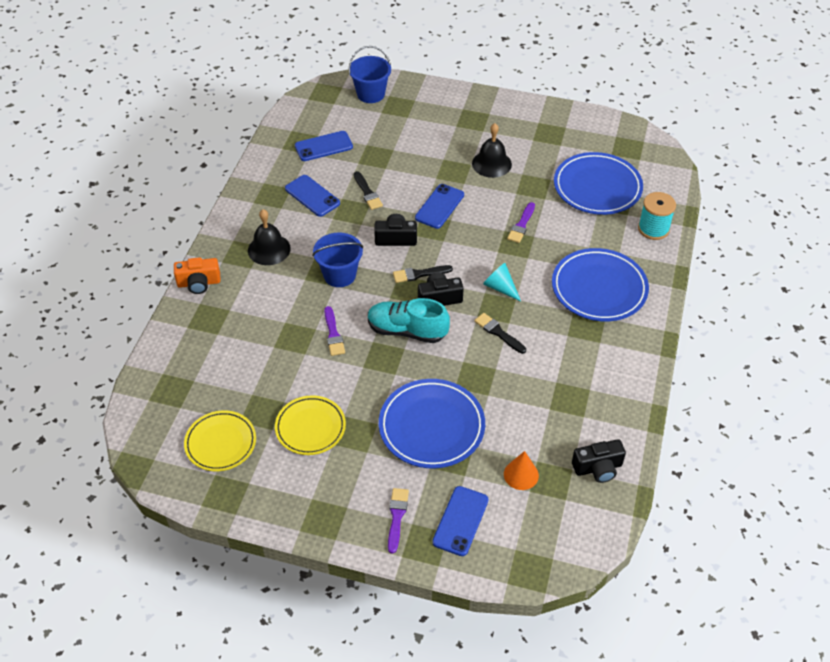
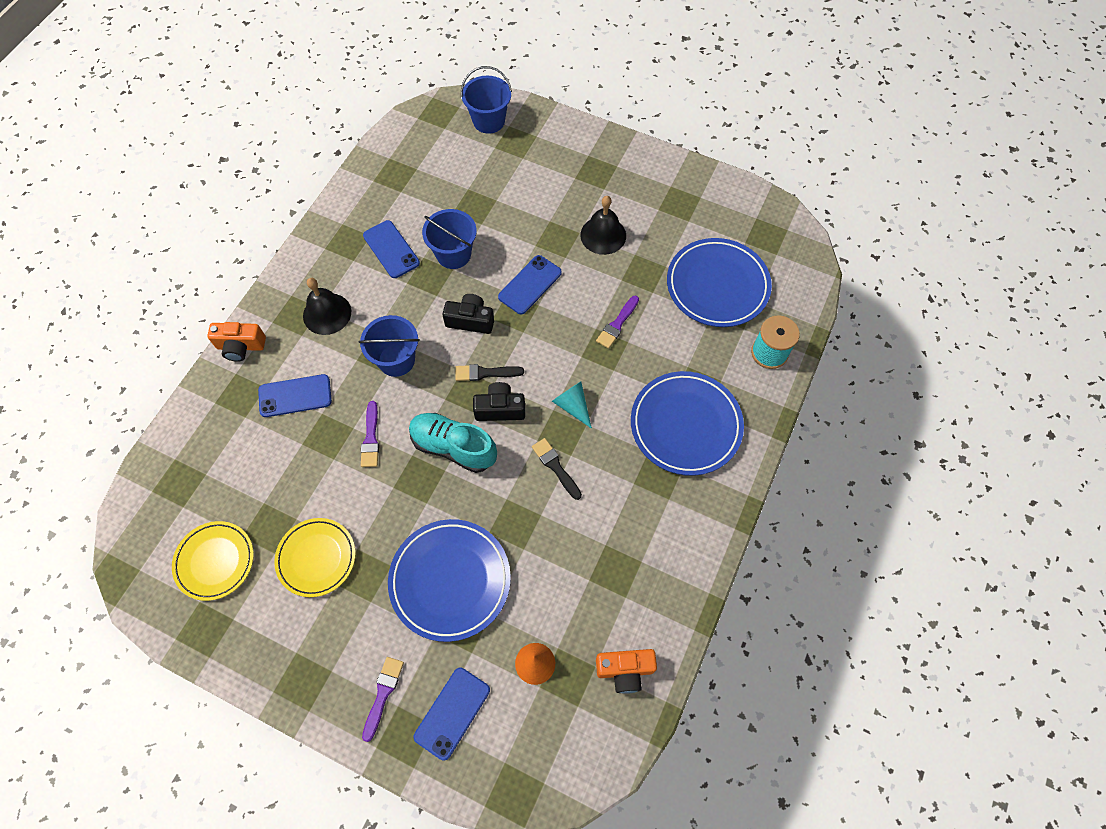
camera: 10 degrees right, 15 degrees up
(323, 146) = (419, 184): blue phone -> blue phone (295, 396)
(367, 193) = (453, 254): black brush -> blue bucket
(598, 468) = (625, 670): black camera -> orange camera

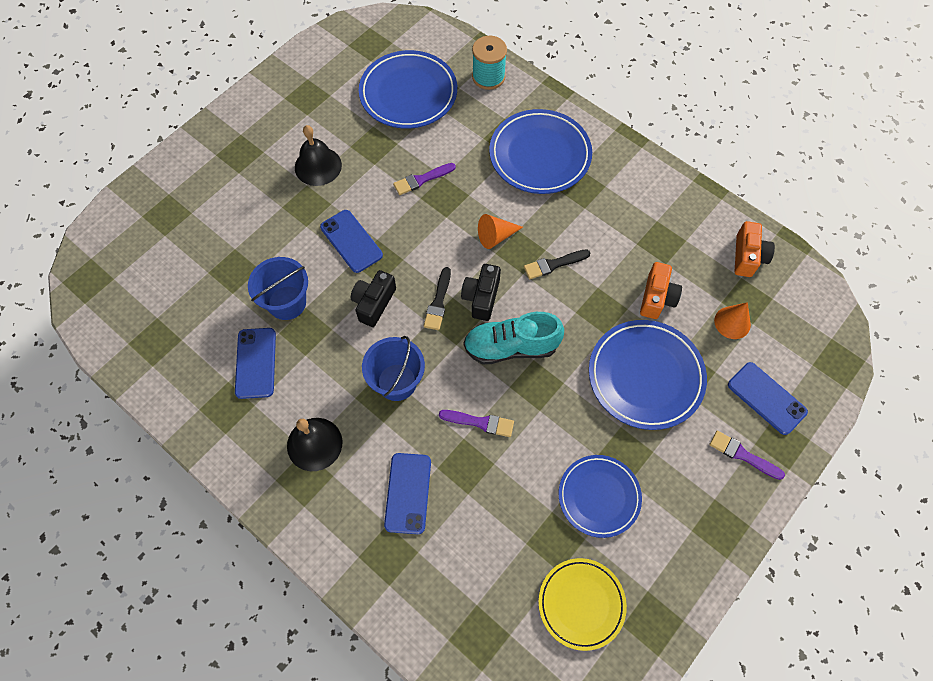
camera: 75 degrees left, 0 degrees up
(241, 346) = (325, 546): orange camera -> orange camera (657, 298)
(316, 558) = (599, 496): yellow plate -> blue plate
(391, 249) = (256, 363): blue phone -> blue phone turned 75 degrees counterclockwise
(453, 447) = (511, 347): turquoise shoe -> turquoise shoe turned 45 degrees clockwise
(489, 121) = (125, 233): blue bucket -> none
(572, 406) = (496, 236): turquoise cone -> orange cone
(617, 324) = (422, 180): purple brush -> purple brush turned 105 degrees clockwise

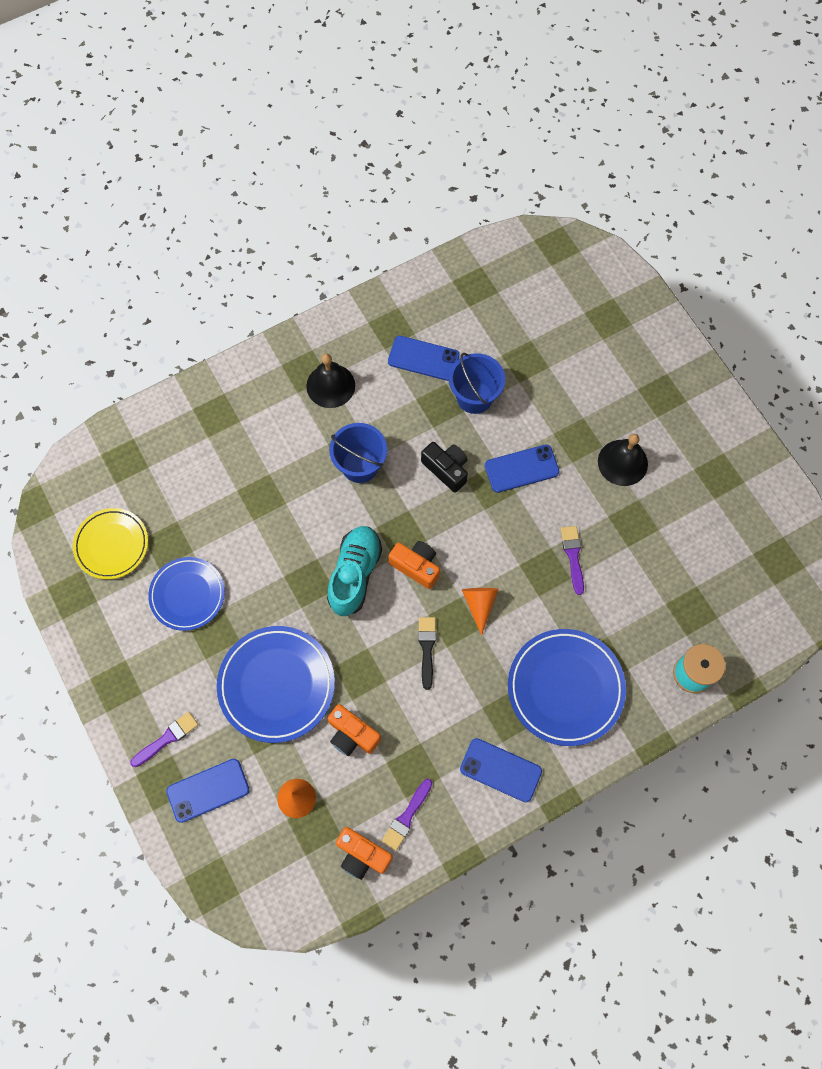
camera: 110 degrees right, 5 degrees up
(408, 93) = (693, 579): blue plate -> none
(408, 493) = (258, 444): blue phone -> blue phone (500, 770)
(438, 302) = (426, 526): black brush -> none
(480, 422) = (294, 522): purple brush -> purple brush (406, 817)
(481, 297) = (416, 566): black camera -> orange camera

